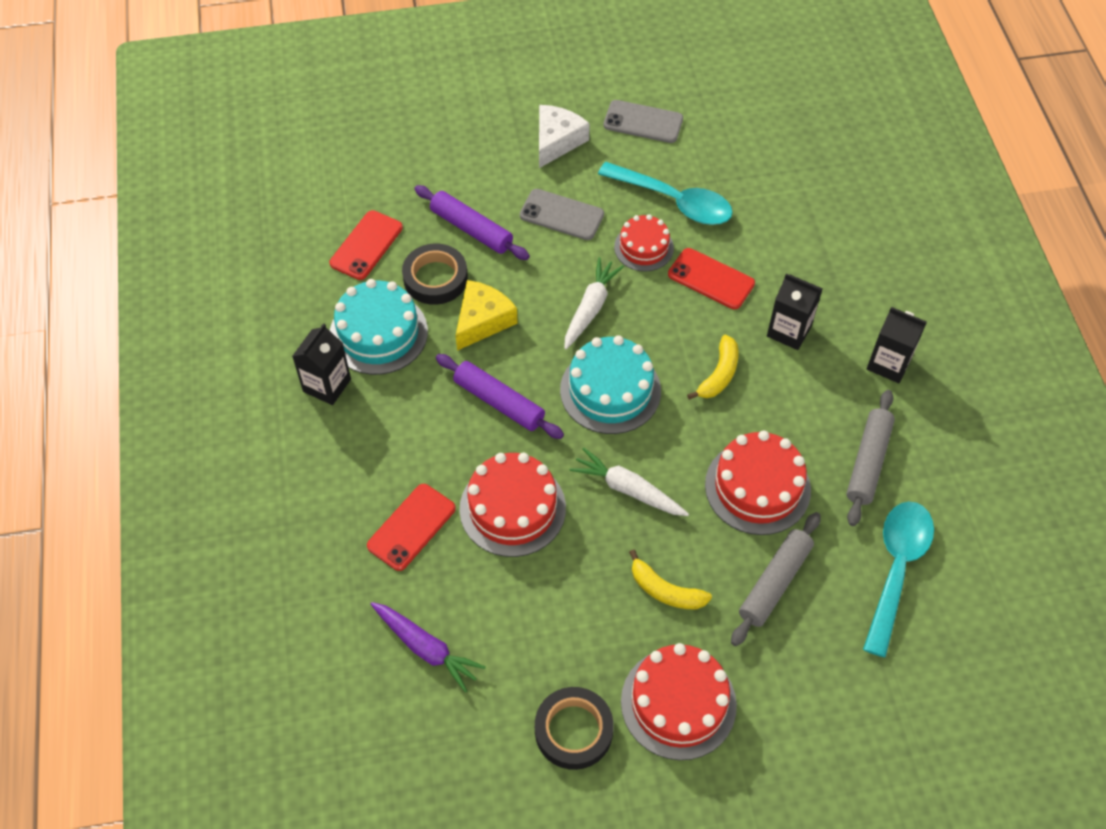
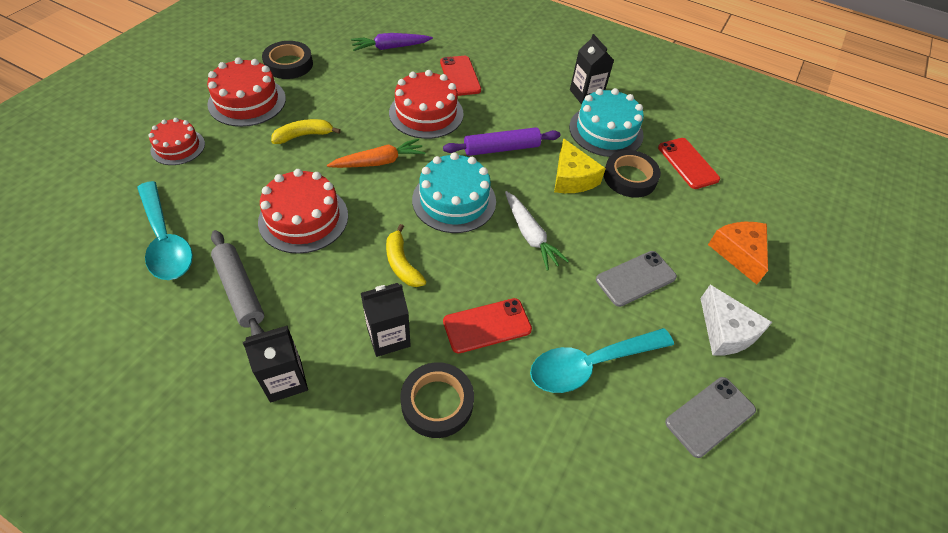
camera: 125 degrees right, 5 degrees down
(459, 164) = (738, 253): none -> orange cheese
(471, 229) = (662, 220): purple rolling pin -> none
(628, 489) = (379, 162): white carrot -> orange carrot
(643, 247) = (558, 306): red cake -> red cake (178, 147)
(774, 582) = (243, 180): grey rolling pin -> none
(801, 266) = (437, 402): none -> black tape

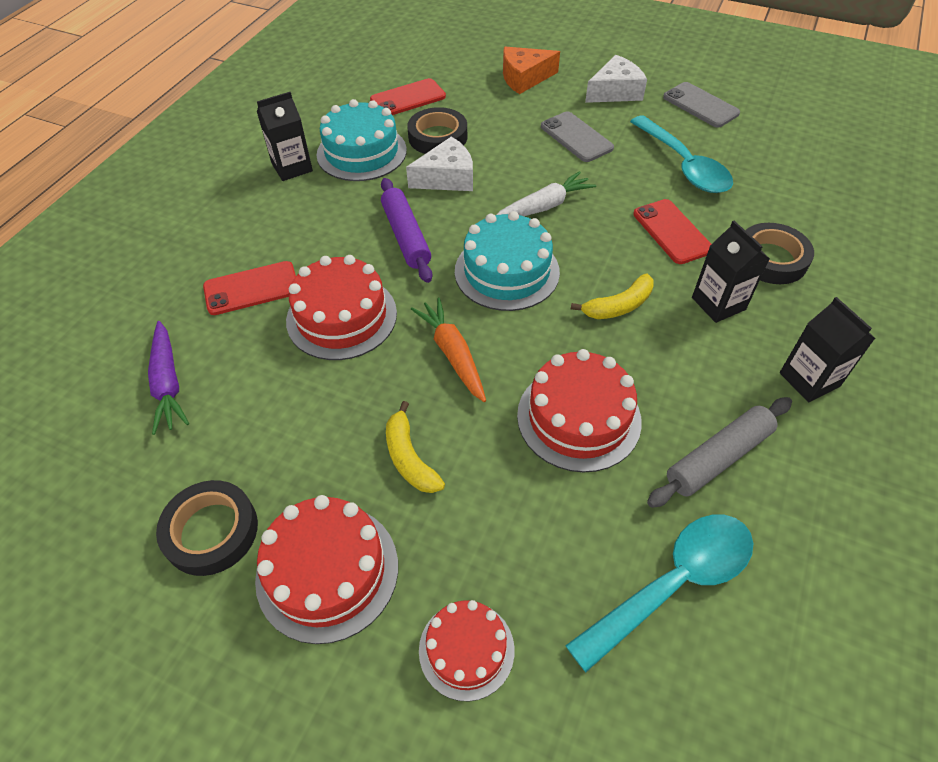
camera: 90 degrees left, 0 degrees up
(572, 178) = (447, 178): yellow cheese -> white cheese

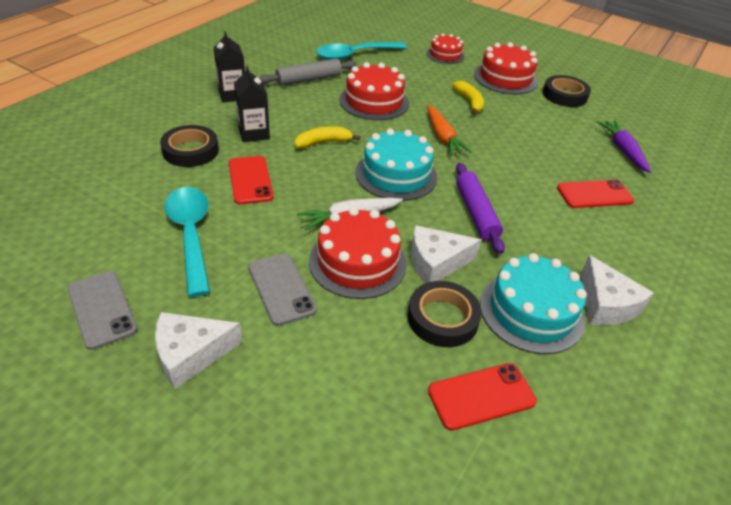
camera: 175 degrees left, 10 degrees down
(292, 167) = (605, 304): black carton -> white cheese
(341, 317) = (520, 167): red cake -> red cake (357, 262)
(524, 78) = (304, 409): orange cheese -> none

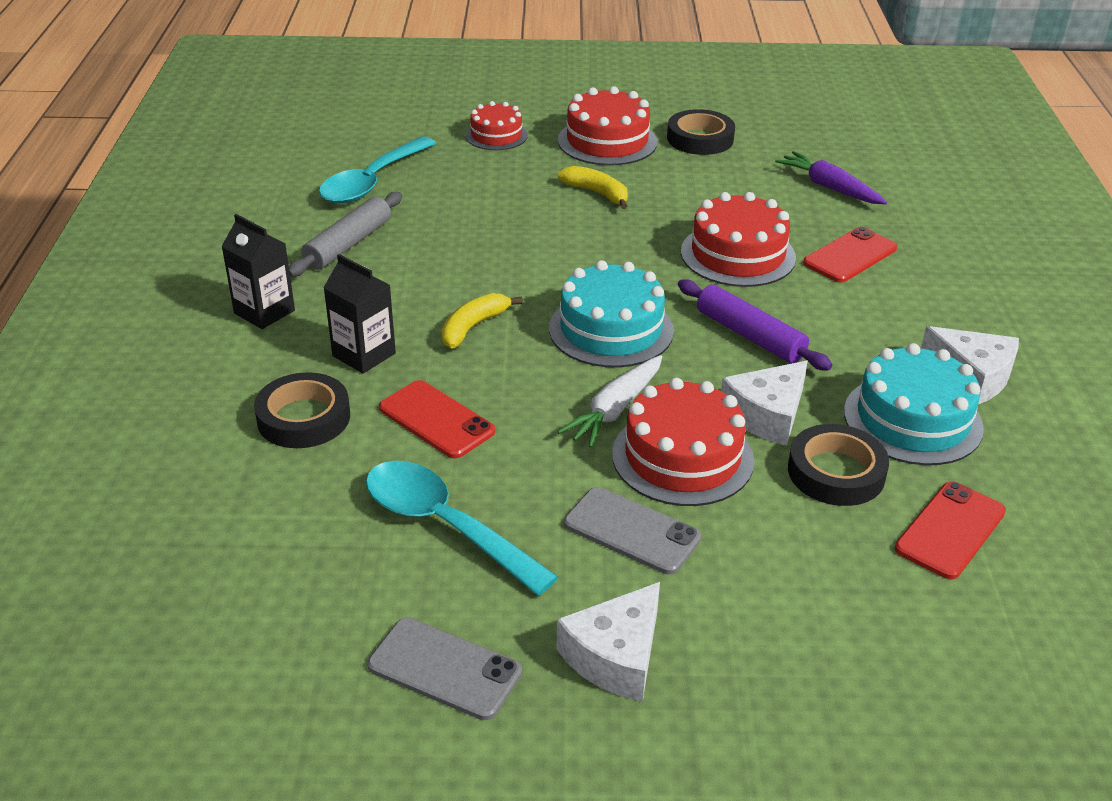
camera: 30 degrees left, 5 degrees down
(374, 101) = (475, 241): red cake -> red cake (738, 255)
(442, 136) = (613, 255): orange carrot -> none

